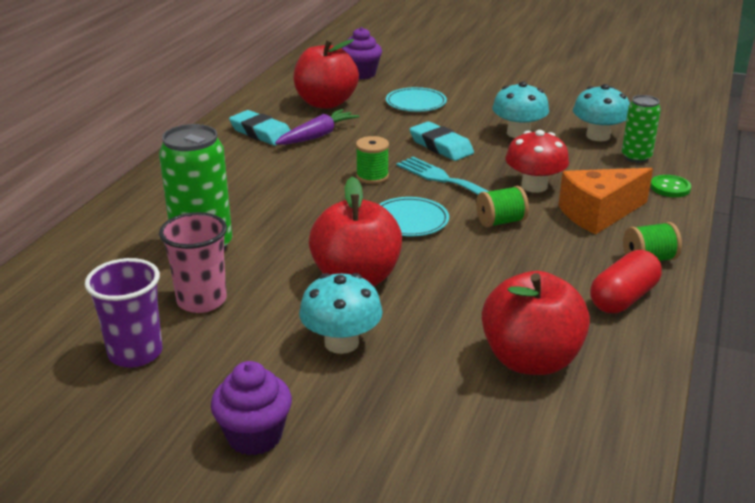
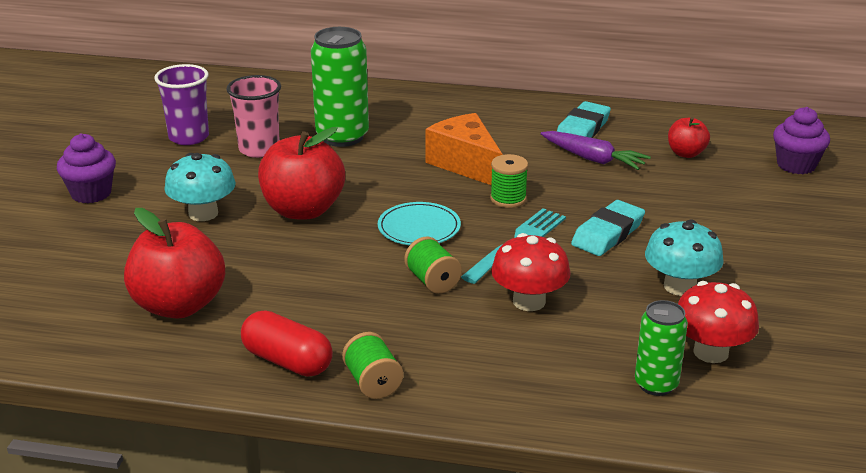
camera: 80 degrees right, 0 degrees up
(326, 103) = (686, 153): red apple -> red apple, size x0.52
(416, 103) = (729, 208): turquoise plate -> none
(598, 136) = (711, 352): turquoise mushroom -> red mushroom
(598, 214) = (473, 348): orange cheese -> orange cheese (465, 164)
(670, 188) = (570, 410): green button -> none

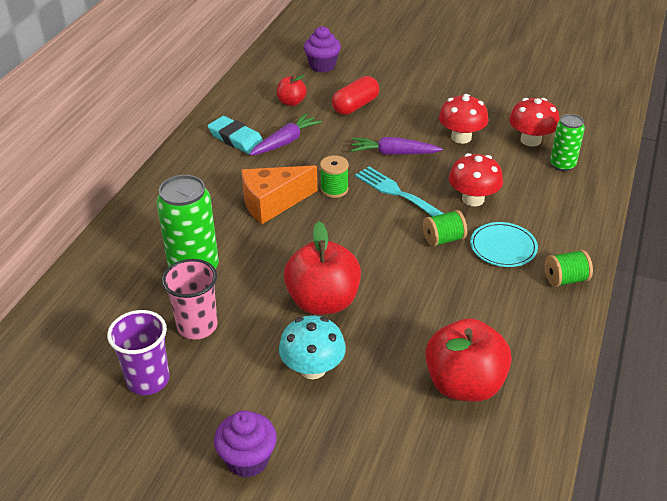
camera: 80 degrees left, 10 degrees up
(287, 361) = (542, 321): red capsule -> red capsule (355, 106)
(419, 228) = (366, 238): turquoise plate -> turquoise plate (503, 247)
(608, 234) = (393, 153): turquoise eraser -> purple carrot
(680, 286) = (461, 137): turquoise mushroom -> red mushroom

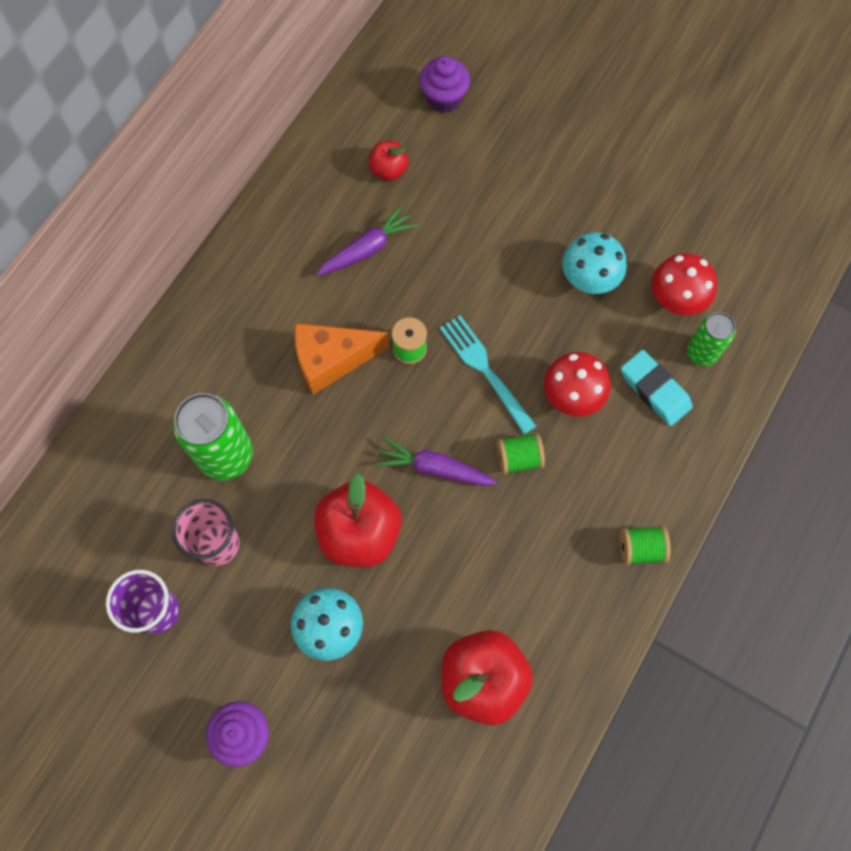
camera: 10 degrees right, 30 degrees up
(236, 139) = (307, 232): turquoise eraser -> turquoise eraser (654, 390)
(355, 106) = (469, 192): red capsule -> none
(393, 153) = (496, 294): purple carrot -> purple carrot (434, 468)
(461, 137) = (589, 278): red mushroom -> turquoise mushroom
(503, 247) = (584, 483): turquoise plate -> none

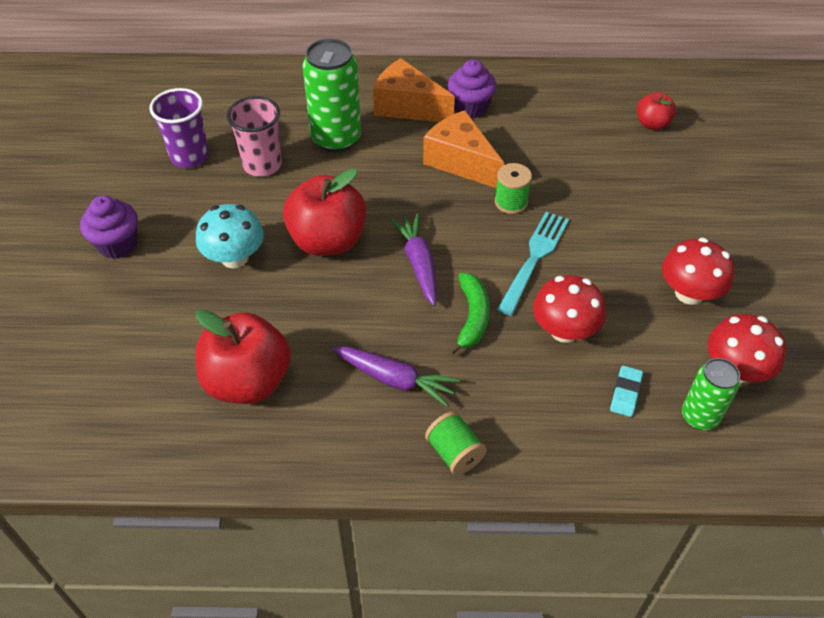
camera: 60 degrees right, 20 degrees down
(223, 364) = (407, 107): none -> orange cheese
(367, 248) = (573, 141): purple carrot -> purple carrot (395, 379)
(444, 98) = (750, 128): purple cupcake -> purple cupcake (470, 108)
(518, 458) = (472, 317): green spool -> green banana
(589, 278) = (689, 293): turquoise mushroom -> red mushroom
(654, 390) = (625, 393): turquoise eraser -> turquoise eraser, size x0.60

